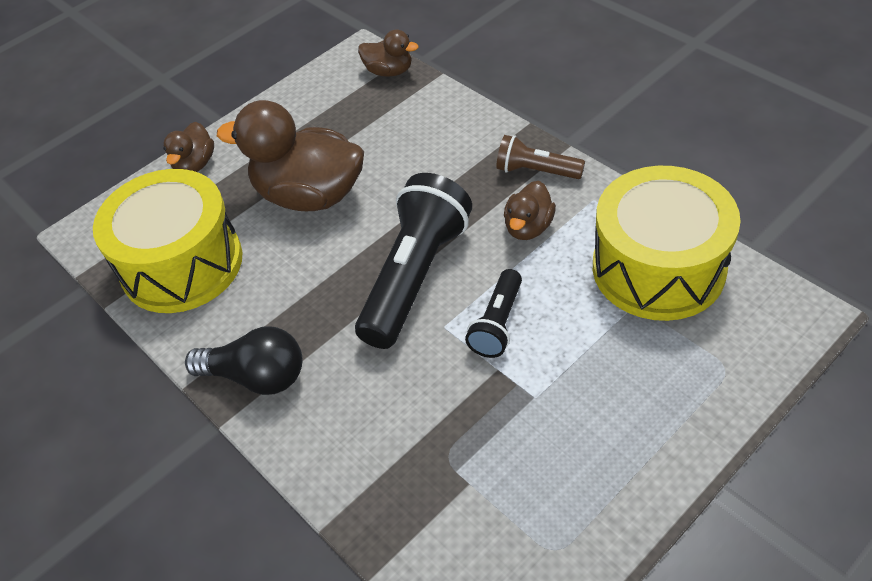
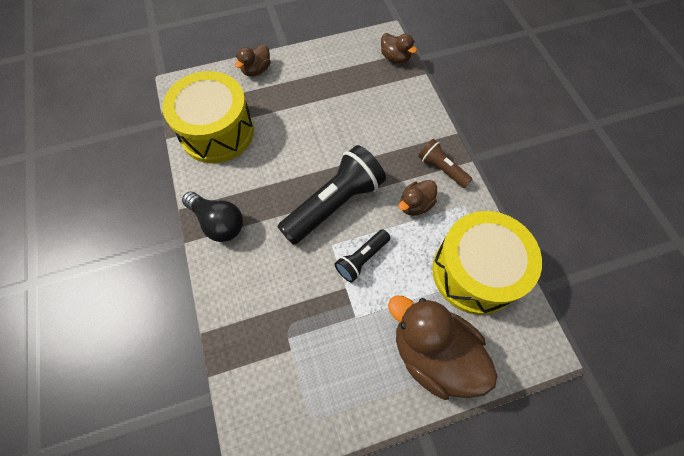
camera: 20 degrees right, 15 degrees up
(310, 195) = (306, 121): brown duck -> brown duck (433, 353)

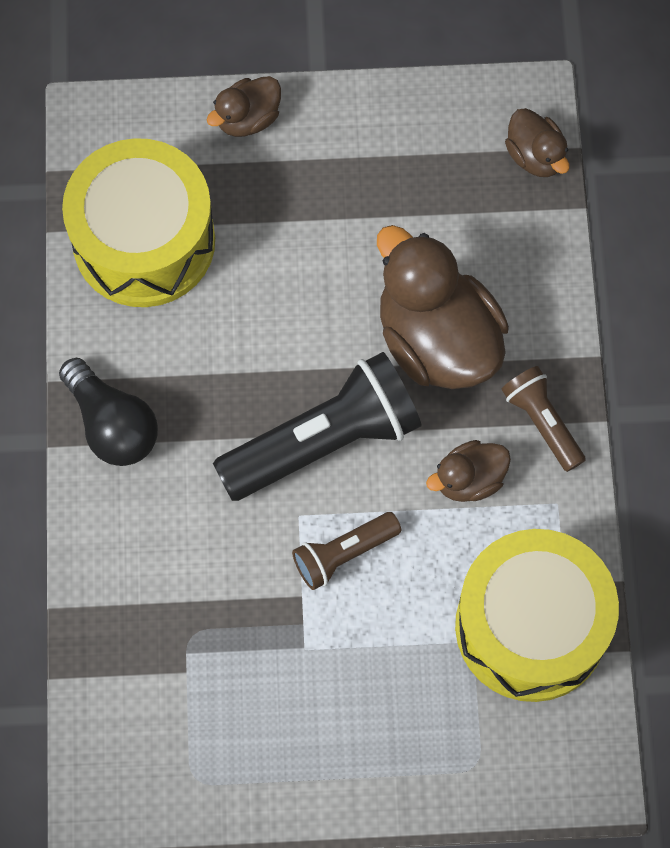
camera: 15 degrees right, 5 degrees up
(362, 259) = (343, 554): black flashlight -> brown flashlight
(433, 353) = (412, 738): brown duck -> brown duck (437, 340)

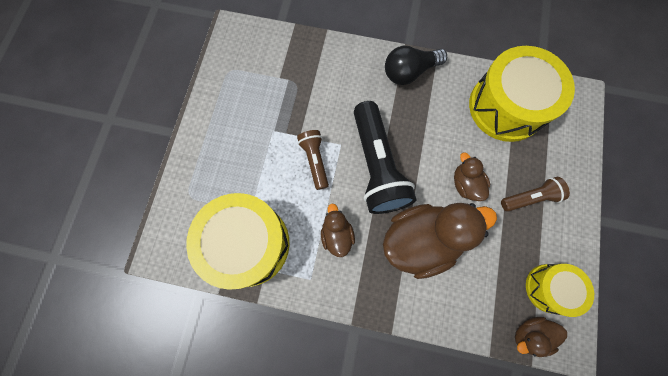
camera: 105 degrees right, 5 degrees up
(248, 119) = (573, 174): brown duck -> brown duck (465, 184)
(455, 136) = (549, 288): none -> yellow drum
(542, 422) = (359, 285): brown flashlight -> brown flashlight (529, 198)

